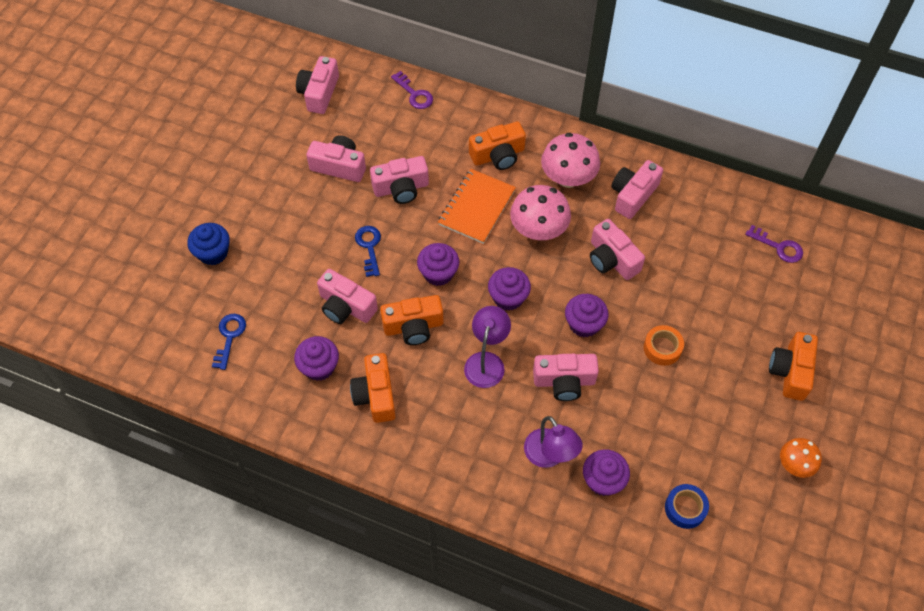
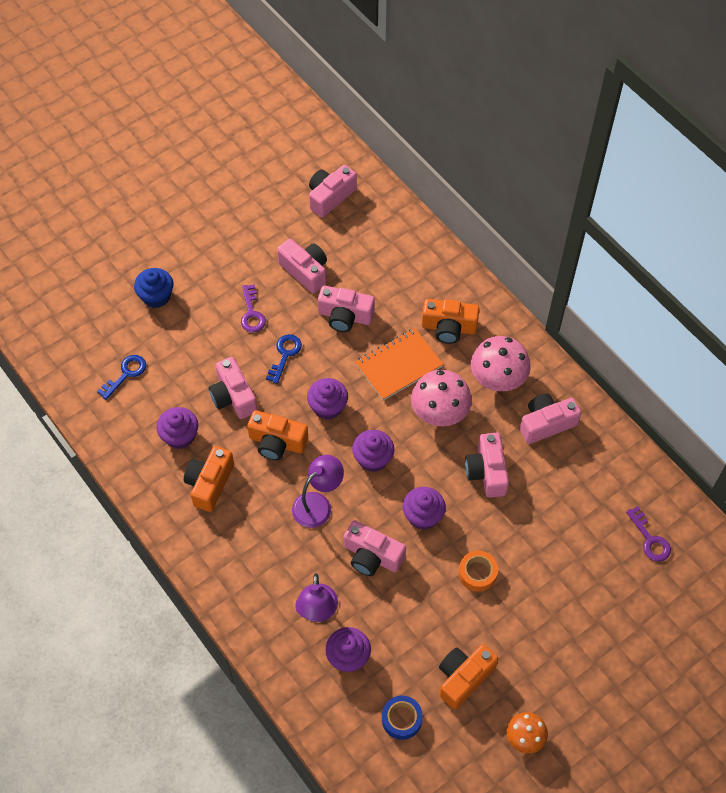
camera: 30 degrees right, 0 degrees up
(414, 94) = (412, 236): purple key -> purple key (252, 313)
(790, 371) = (579, 656): orange camera -> orange camera (463, 677)

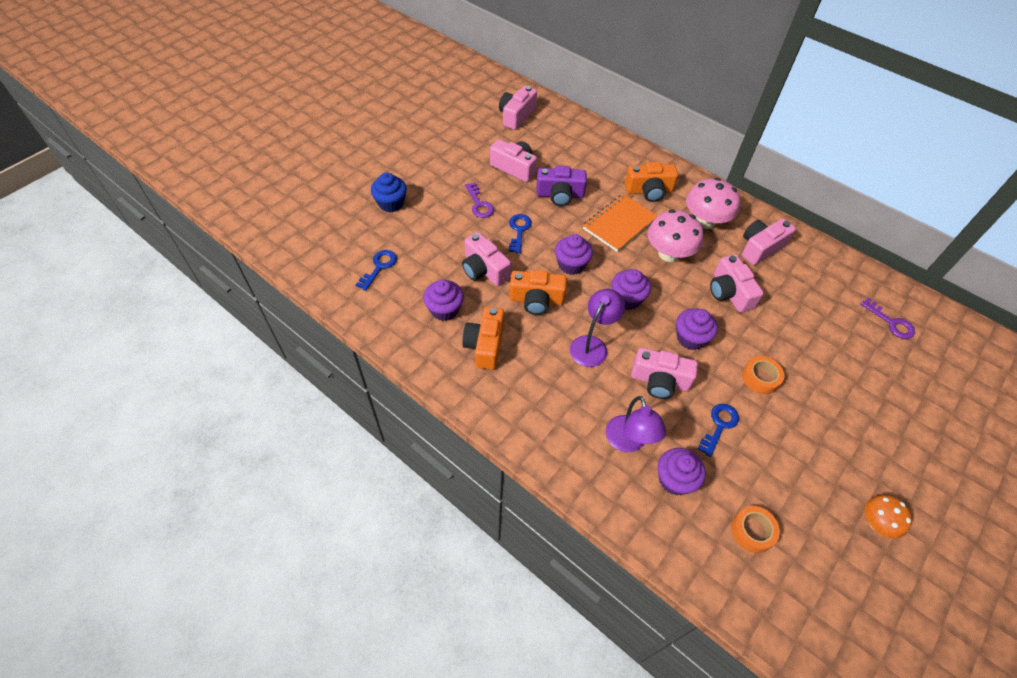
camera: 15 degrees left, 5 degrees down
(345, 316) = (560, 195): pink camera -> purple camera
(401, 719) = (752, 531): blue tape -> orange tape
(413, 613) = (719, 425): none -> blue key
(463, 677) = (792, 476): orange camera -> none

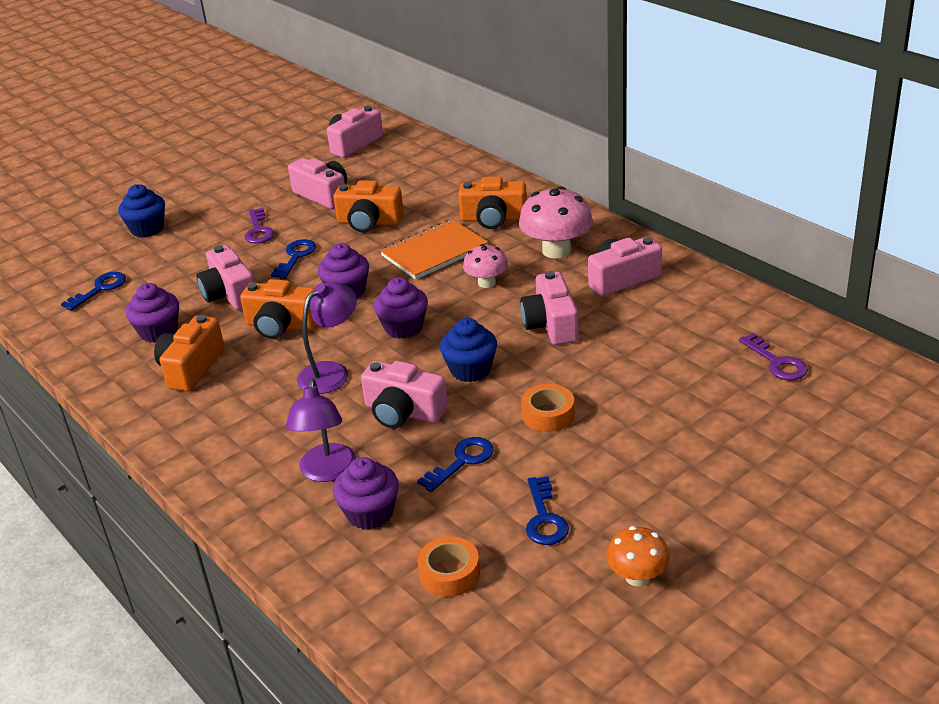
camera: 15 degrees right, 20 degrees down
(560, 195) = (369, 222): purple camera -> orange camera
(668, 253) = (486, 283): pink mushroom -> pink mushroom, size x0.60
(690, 338) = (470, 370): purple cupcake -> blue cupcake
(795, 474) = (544, 518): none -> blue key

